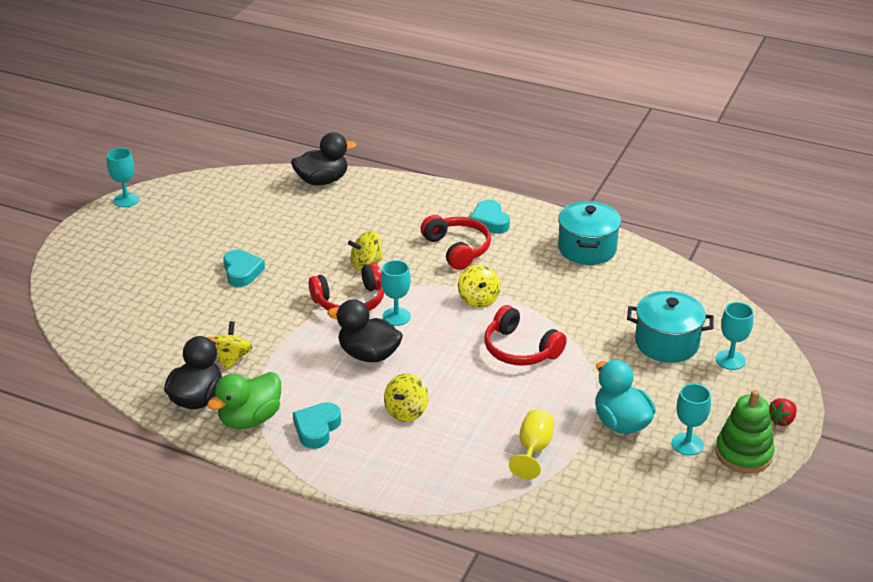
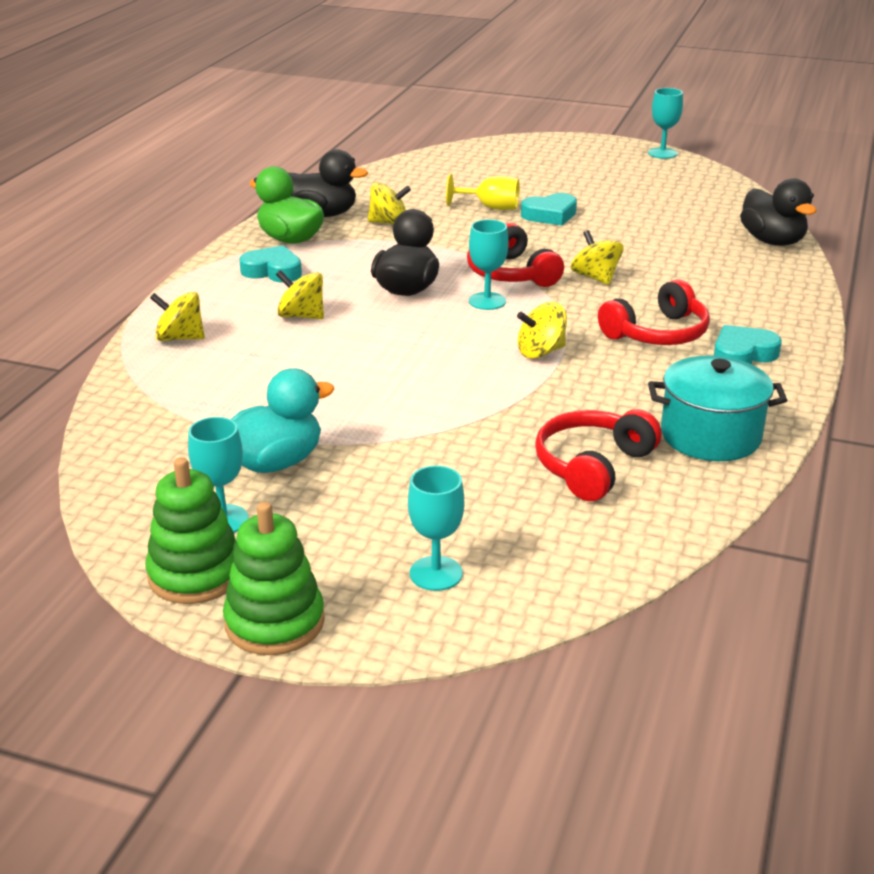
camera: 85 degrees right, 5 degrees down
(436, 479) = (180, 338): none -> yellow spinning top
(520, 349) = (433, 384): red headphones -> red headphones (592, 466)
(533, 449) = (224, 397): yellow goblet -> yellow goblet (490, 207)
(666, 343) = (471, 508): turquoise pot -> none
(781, 420) = (274, 622): red strawberry -> green stacking toy

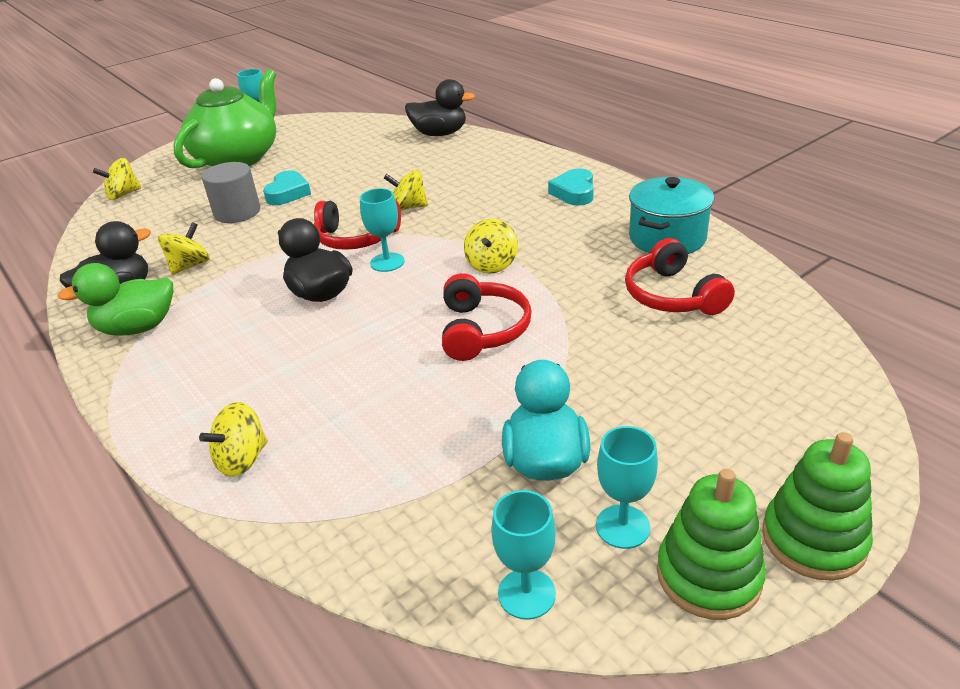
camera: 55 degrees left, 5 degrees up
(273, 271) = (186, 357): turquoise heart -> none
(301, 316) = (294, 365): yellow spinning top -> yellow spinning top (123, 194)
(436, 573) = (779, 417): turquoise goblet -> turquoise goblet (526, 593)
(490, 207) = (237, 212): yellow goblet -> grey cylinder
(584, 170) = (239, 158): none -> green teapot
(657, 333) = (515, 211): red headphones -> red headphones (482, 330)

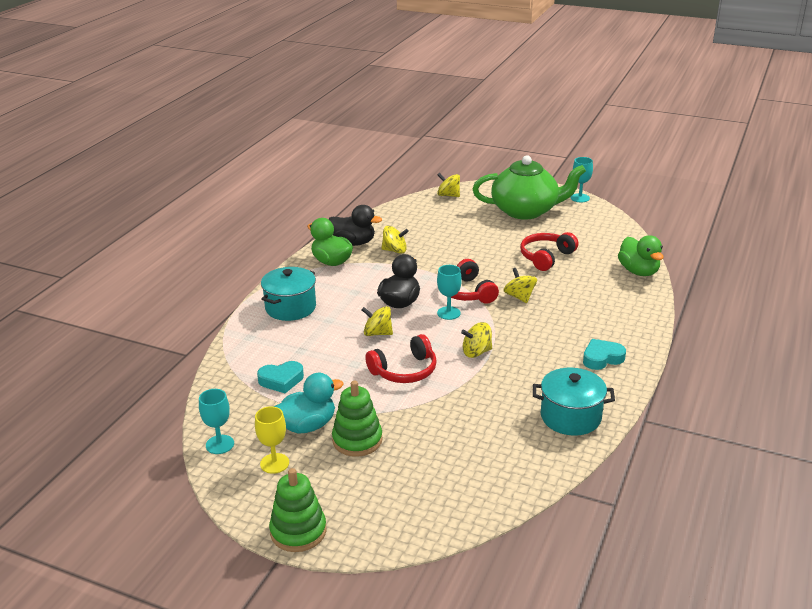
camera: 60 degrees right, 5 degrees down
(208, 401) = (290, 307): none -> turquoise pot
(237, 212) = (461, 240): grey cylinder -> none
(242, 459) = (258, 335): yellow spinning top -> yellow spinning top (377, 333)
(288, 193) = (498, 247): turquoise heart -> turquoise heart (281, 380)
(440, 134) = (638, 271): black duck -> green duck
(622, 526) = (274, 463): turquoise goblet -> yellow goblet
(672, 295) = (495, 435): red headphones -> red headphones (546, 257)
(708, 575) = (256, 498): green stacking toy -> green stacking toy (357, 440)

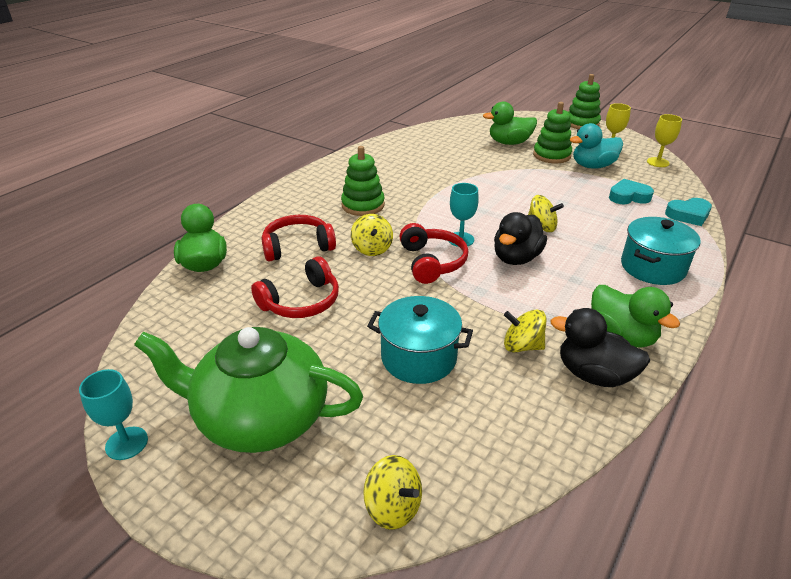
camera: 170 degrees left, 5 degrees up
(220, 444) = (658, 162): turquoise goblet -> yellow goblet
(404, 371) = (514, 193): red headphones -> red headphones (297, 246)
(415, 461) = (509, 143): none -> green duck
(476, 352) = (443, 200): yellow spinning top -> none
(553, 336) = (363, 205): none -> green stacking toy
(570, 417) = (388, 153): turquoise pot -> turquoise pot (418, 357)
(602, 358) = (332, 184): turquoise heart -> turquoise heart (688, 215)

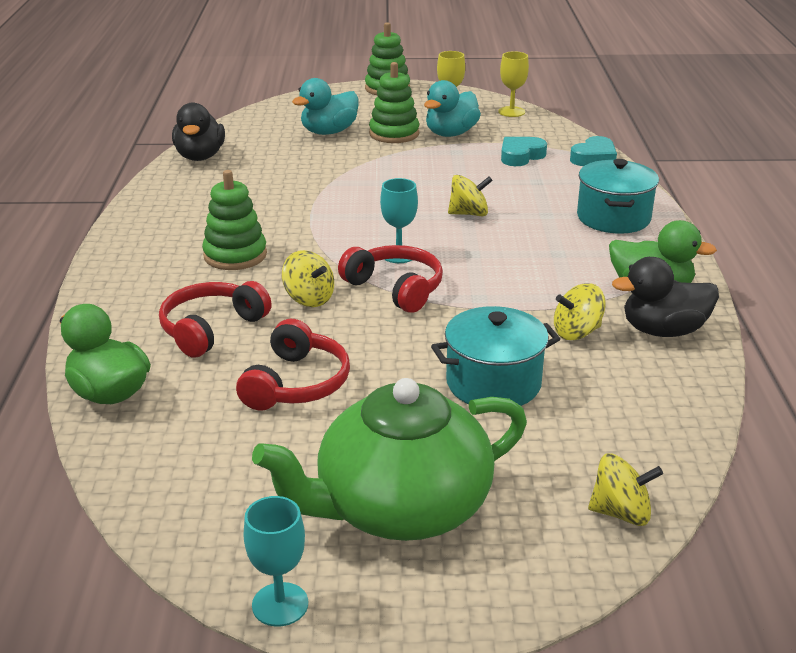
camera: 35 degrees left, 5 degrees down
(509, 143) = (329, 132): green duck -> turquoise duck
(516, 258) = (479, 253): black duck -> black duck (200, 157)

